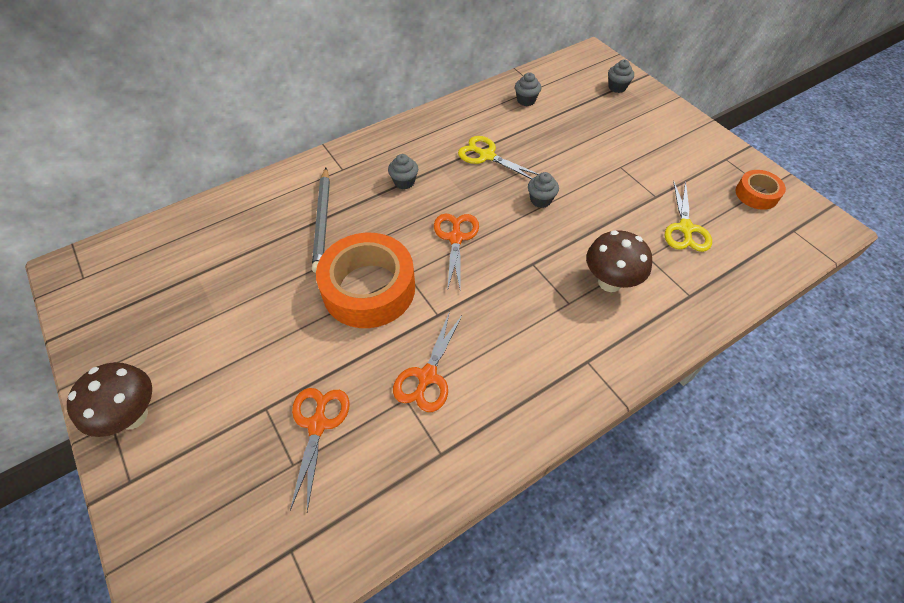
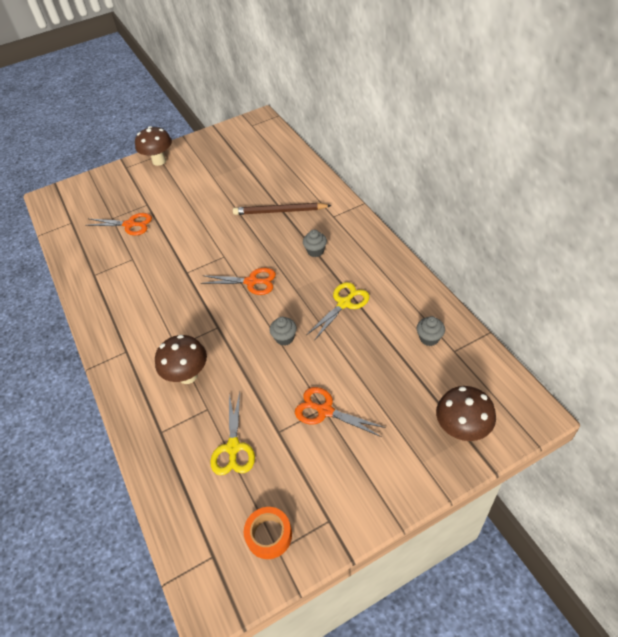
camera: 100 degrees right, 5 degrees down
(322, 221) = (280, 211): grey pencil -> brown pencil
(369, 288) = (216, 238): orange tape -> none
(427, 376) = (143, 268): orange scissors -> orange scissors (325, 411)
(617, 87) = (461, 429): grey cupcake -> brown mushroom
(685, 228) = (233, 447): yellow scissors -> yellow scissors turned 105 degrees counterclockwise

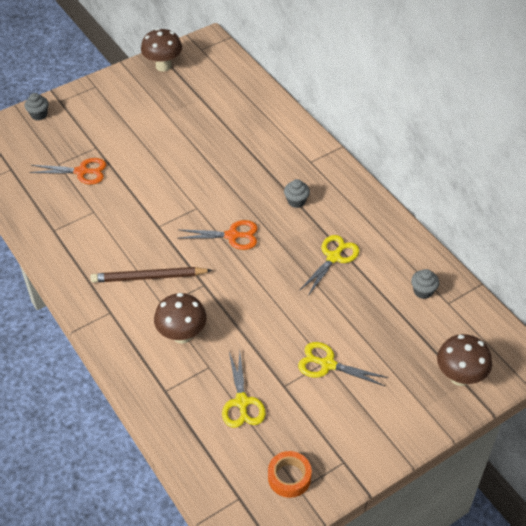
camera: 10 degrees left, 0 degrees up
(159, 161) = (99, 94): brown mushroom -> brown mushroom (163, 66)
(280, 211) = (251, 156): brown pencil -> brown pencil (149, 277)
(284, 338) = (277, 294): grey cupcake -> grey cupcake (39, 115)
(325, 411) = (327, 364): orange scissors -> yellow scissors

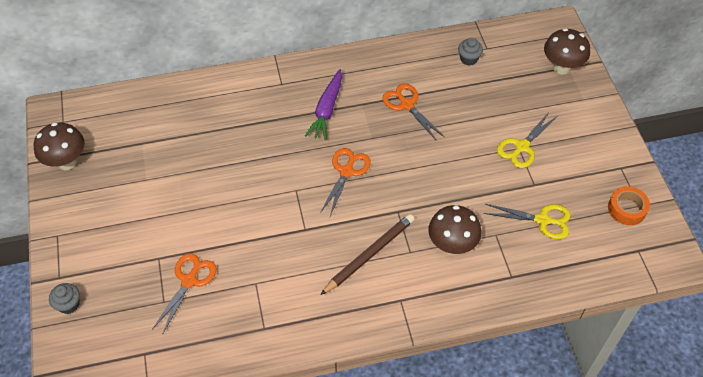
camera: 70 degrees left, 5 degrees up
(149, 277) = (369, 254): brown pencil -> brown pencil turned 150 degrees counterclockwise
(296, 201) = (327, 110): grey cupcake -> purple carrot
(334, 257) = (407, 105): yellow scissors -> orange scissors

